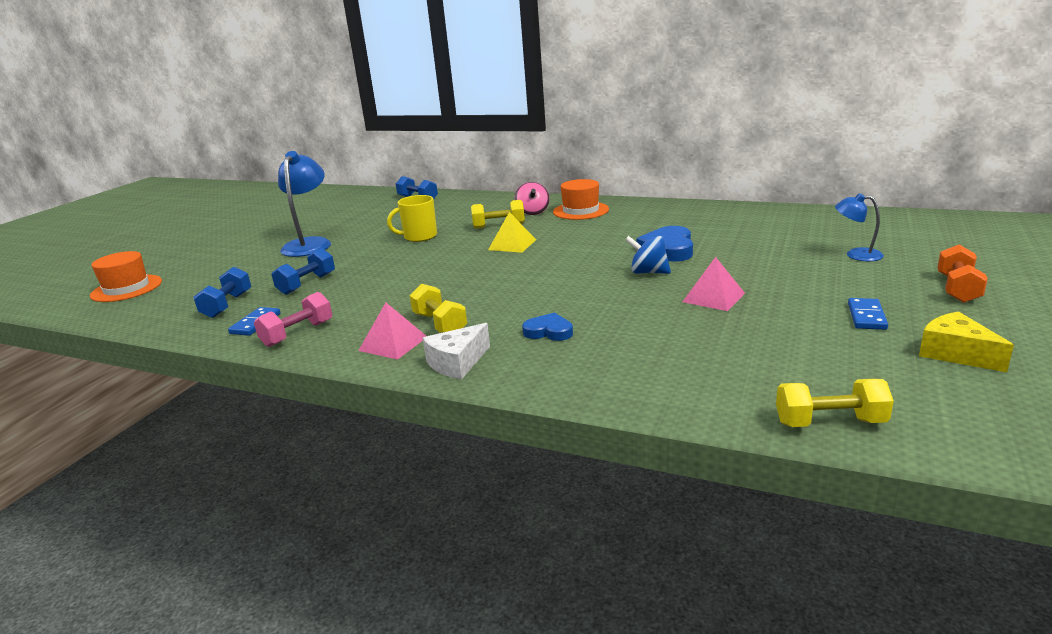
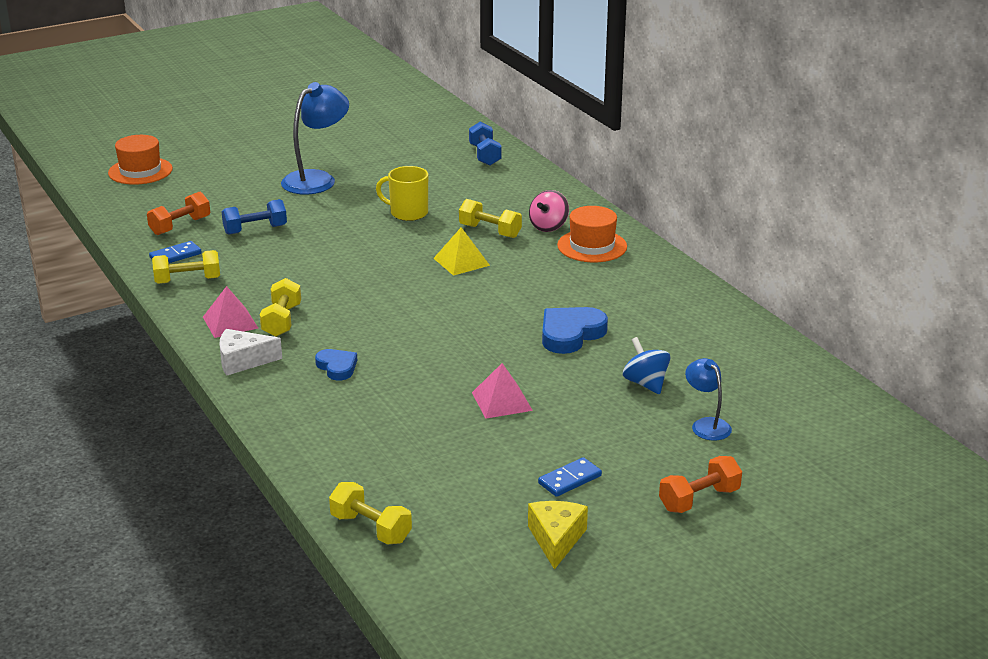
camera: 35 degrees right, 5 degrees up
(227, 305) = (180, 226): blue dumbbell -> orange dumbbell
(297, 334) = (188, 280): pink dumbbell -> yellow dumbbell
(648, 272) = (505, 350): blue spinning top -> blue spinning top (645, 383)

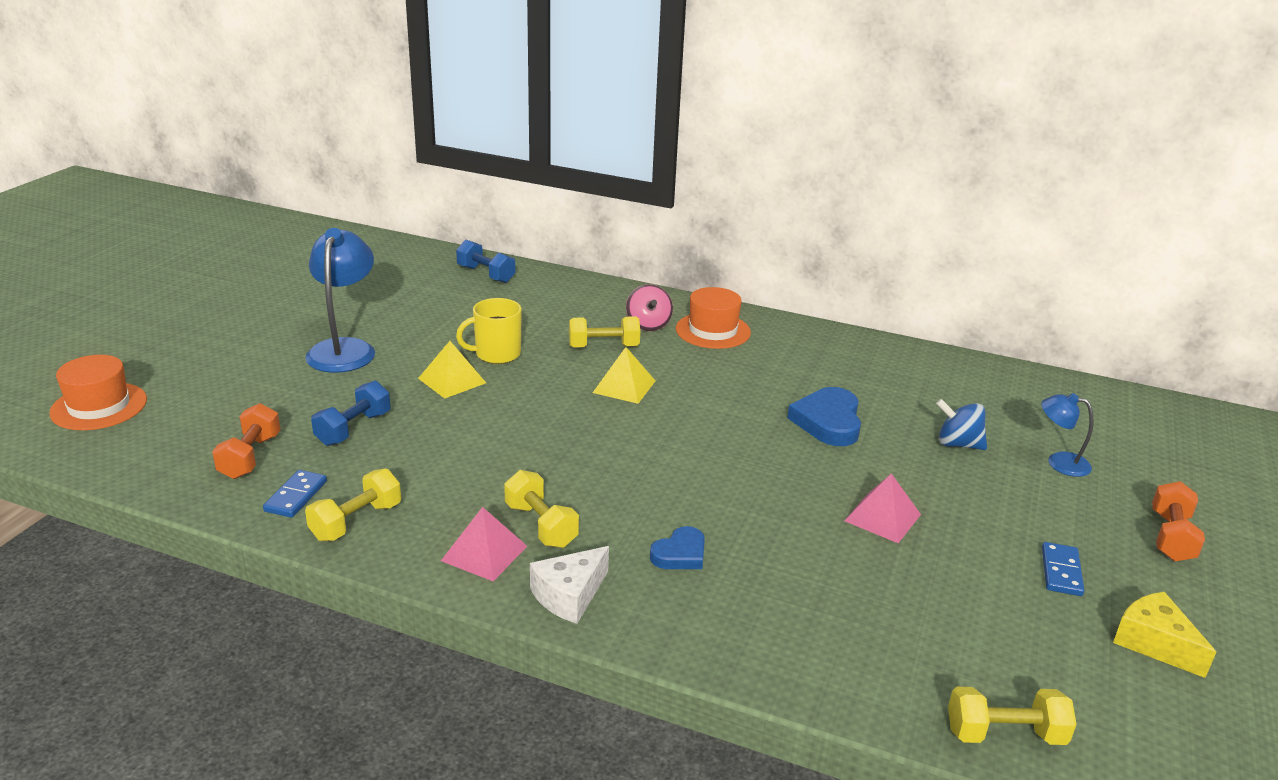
camera: 40 degrees left, 0 degrees up
(337, 367) = (680, 554): blue heart -> blue heart turned 120 degrees clockwise
(354, 220) = (452, 380): none -> yellow pyramid

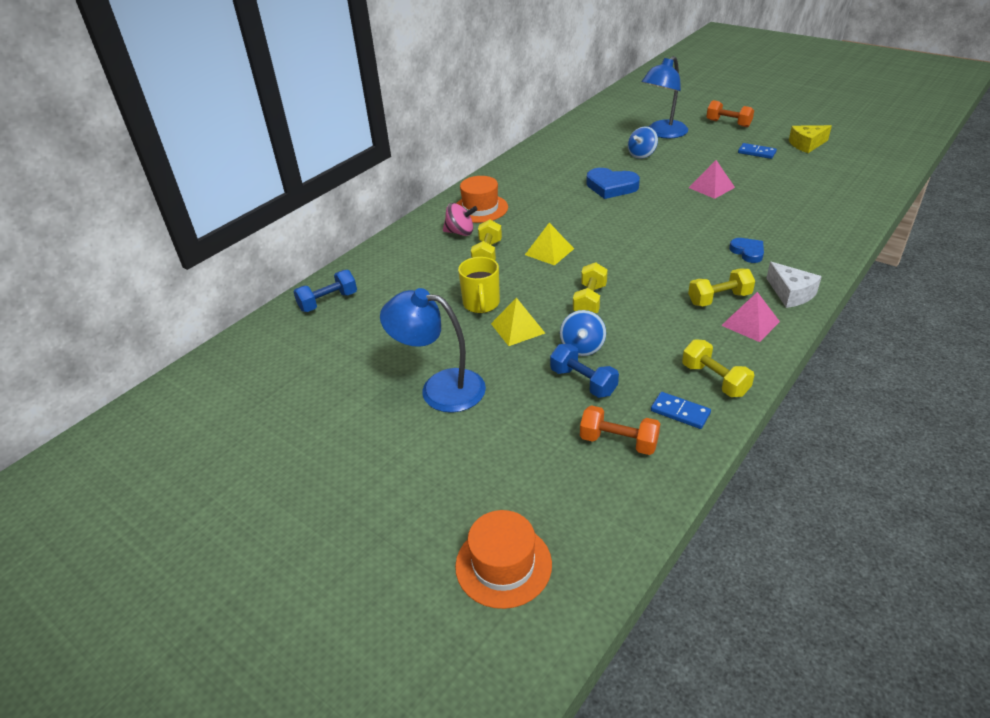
camera: 70 degrees left, 10 degrees up
(418, 424) = (582, 347): none -> blue spinning top
(1005, 734) = (875, 188): yellow dumbbell -> yellow dumbbell (590, 301)
(1059, 462) = (662, 133): blue lamp -> blue lamp, size x1.81

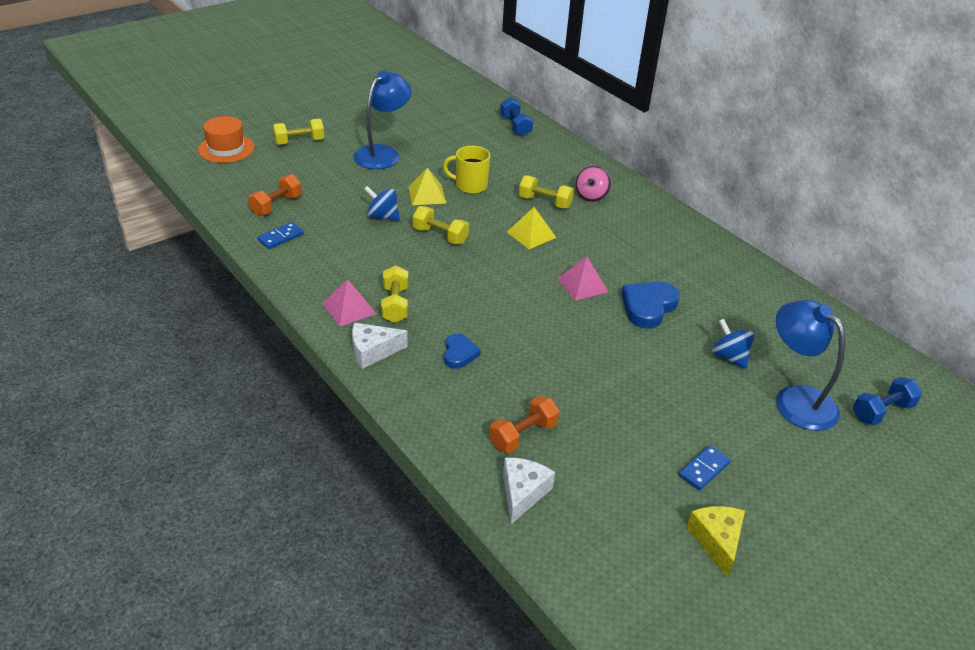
camera: 100 degrees right, 0 degrees up
(480, 208) = (633, 214): orange hat -> none
(583, 382) = (344, 207): blue dumbbell -> blue dumbbell (882, 411)
(711, 187) = (615, 384): pink pyramid -> pink pyramid (582, 285)
(714, 380) = (298, 264): yellow dumbbell -> yellow dumbbell (299, 142)
(728, 123) = (821, 484): orange dumbbell -> orange dumbbell (523, 435)
(747, 252) = (459, 354): blue heart -> blue heart turned 75 degrees counterclockwise
(849, 202) = (522, 493): none -> white cheese

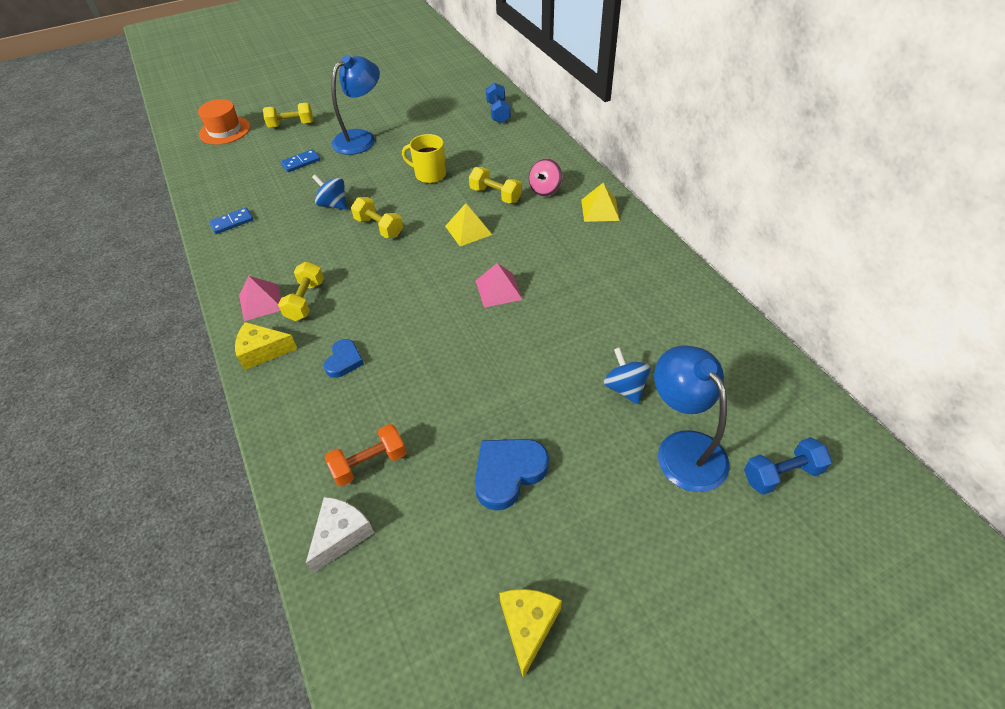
camera: 15 degrees right, 10 degrees up
(276, 205) = (243, 189): orange dumbbell -> none
(373, 351) = (262, 351): white cheese -> yellow cheese
(427, 195) = (384, 183): yellow pyramid -> yellow pyramid (600, 210)
(648, 307) = (557, 320): blue heart -> blue heart (508, 473)
(704, 469) = (547, 528): blue domino -> blue domino (301, 162)

